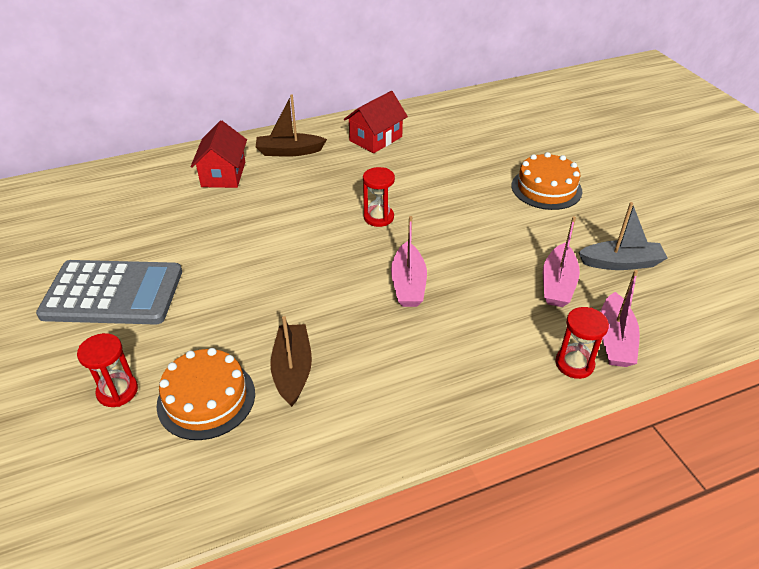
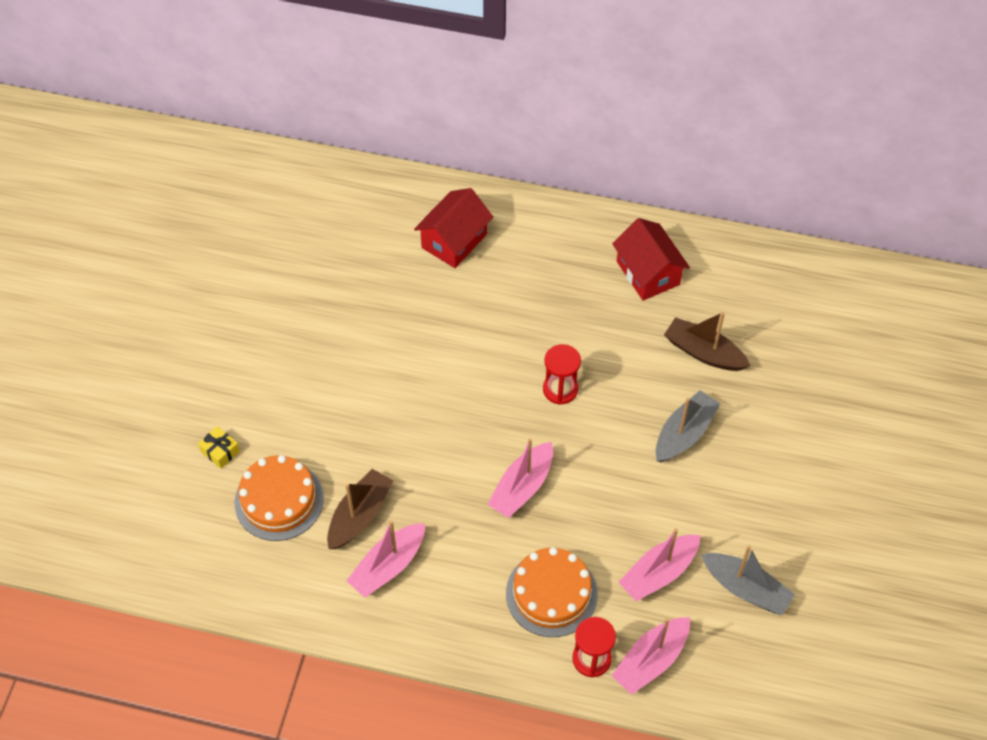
camera: 35 degrees right, 15 degrees up
(113, 293) = (270, 344): grey calculator -> none
(117, 391) = (220, 451): red hourglass -> yellow gift
(289, 151) = (542, 242): brown boat -> brown boat (703, 352)
(351, 393) = (388, 566): none -> pink boat
(375, 139) = (648, 273): red house -> red house turned 75 degrees clockwise
(486, 202) = (684, 433): none -> grey boat
(546, 188) = (767, 452): orange cake -> orange cake (551, 594)

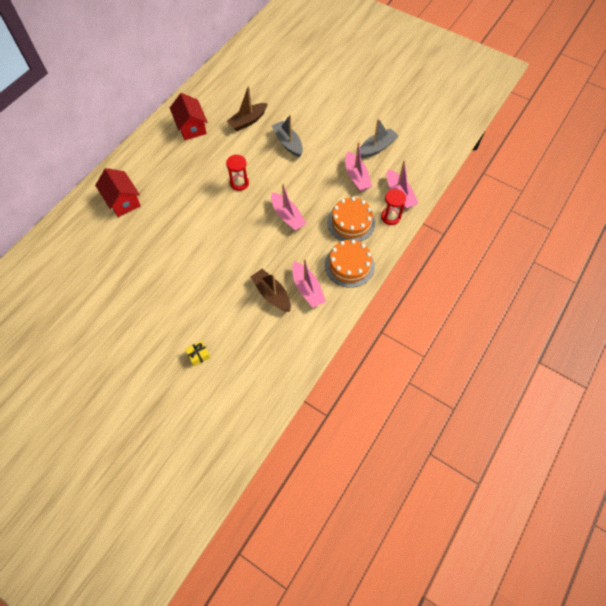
camera: 70 degrees left, 5 degrees up
(279, 500) = (244, 332): orange cake -> orange cake (349, 265)
(648, 273) = (191, 127): red house -> red house turned 75 degrees clockwise

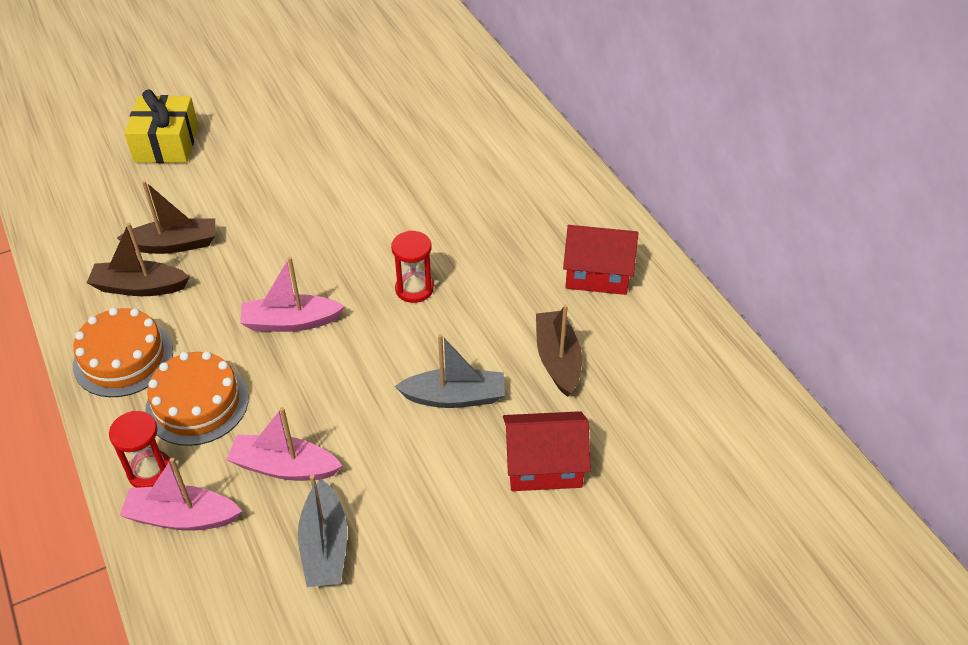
camera: 120 degrees right, 15 degrees down
(122, 201) = (489, 148): red house -> red house (544, 465)
(198, 355) = (166, 143): yellow gift -> yellow gift, size x2.16
(307, 289) = (139, 287): pink boat -> brown boat

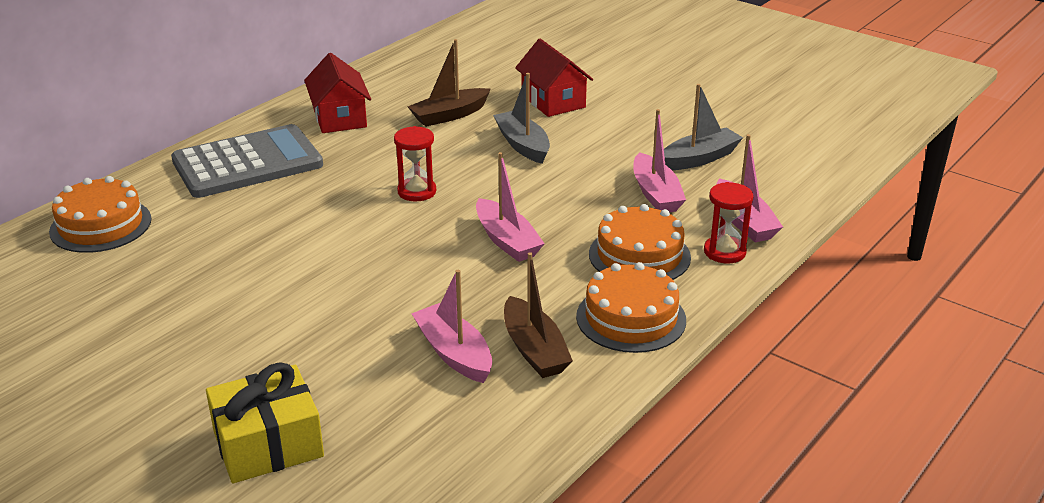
camera: 115 degrees left, 15 degrees down
(174, 244) = (454, 353): brown boat -> pink boat
(482, 108) = (101, 225): none -> orange cake
(537, 196) = (247, 163): none -> grey calculator

